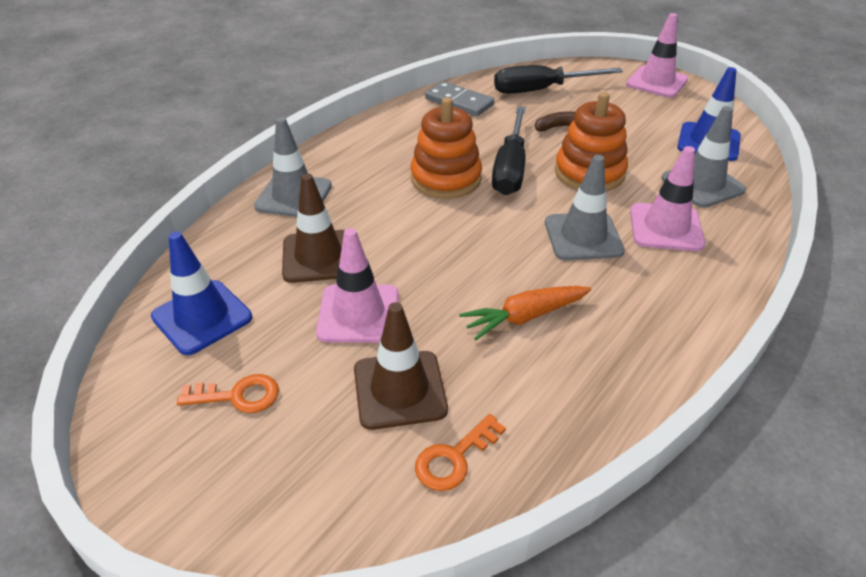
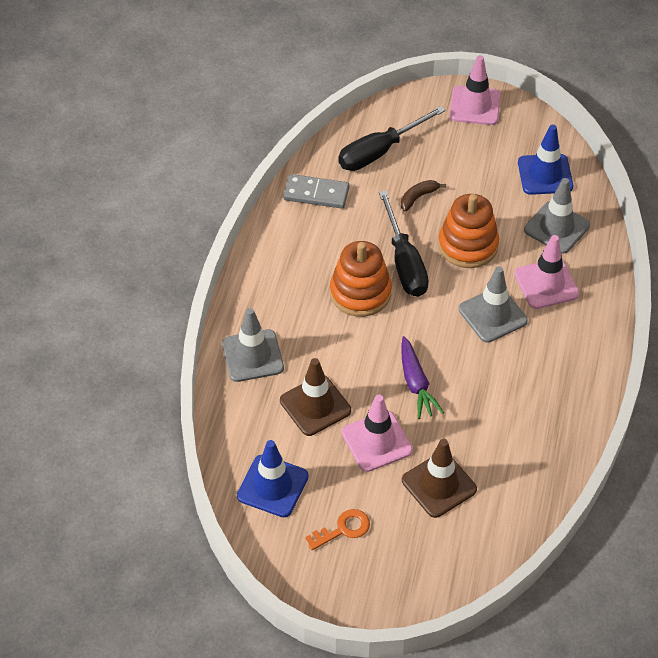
camera: 25 degrees left, 10 degrees up
(448, 272) = (416, 384): none -> purple carrot
(454, 458) = (496, 514): orange key -> none
(524, 317) = (486, 401): orange carrot -> none

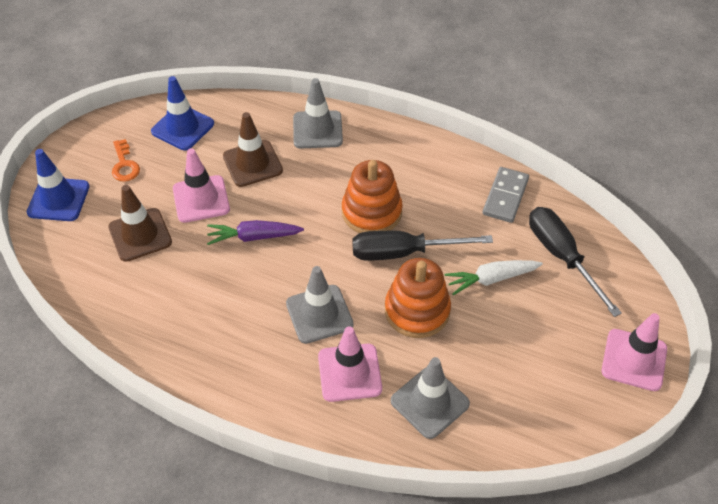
camera: 100 degrees right, 0 degrees up
(418, 197) = (491, 279): brown banana -> white carrot
(545, 174) = (515, 409): blue traffic cone -> blue traffic cone (58, 199)

